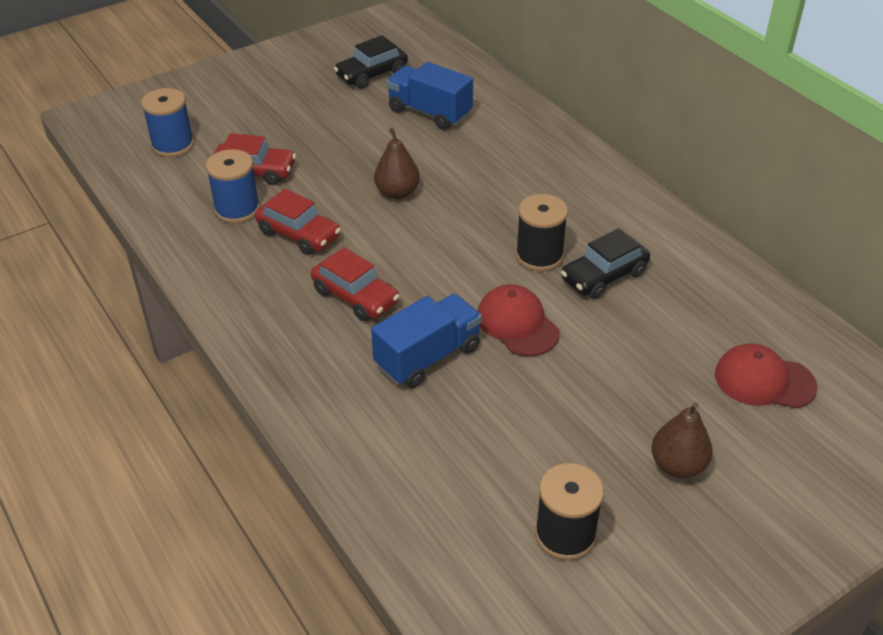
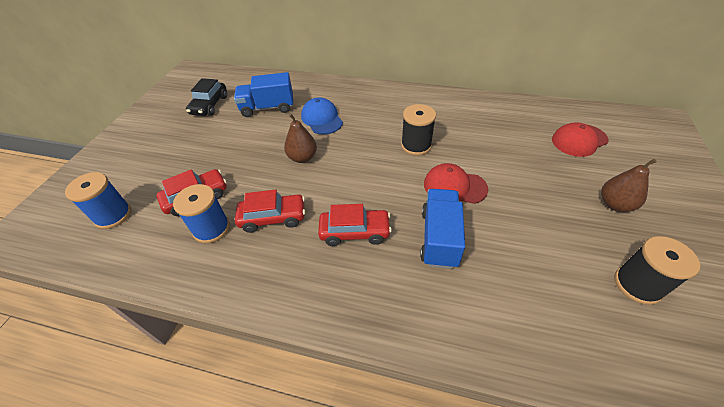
camera: 40 degrees left, 5 degrees up
(473, 161) = (322, 119): none -> blue cap
(604, 276) = (456, 136): black car -> none

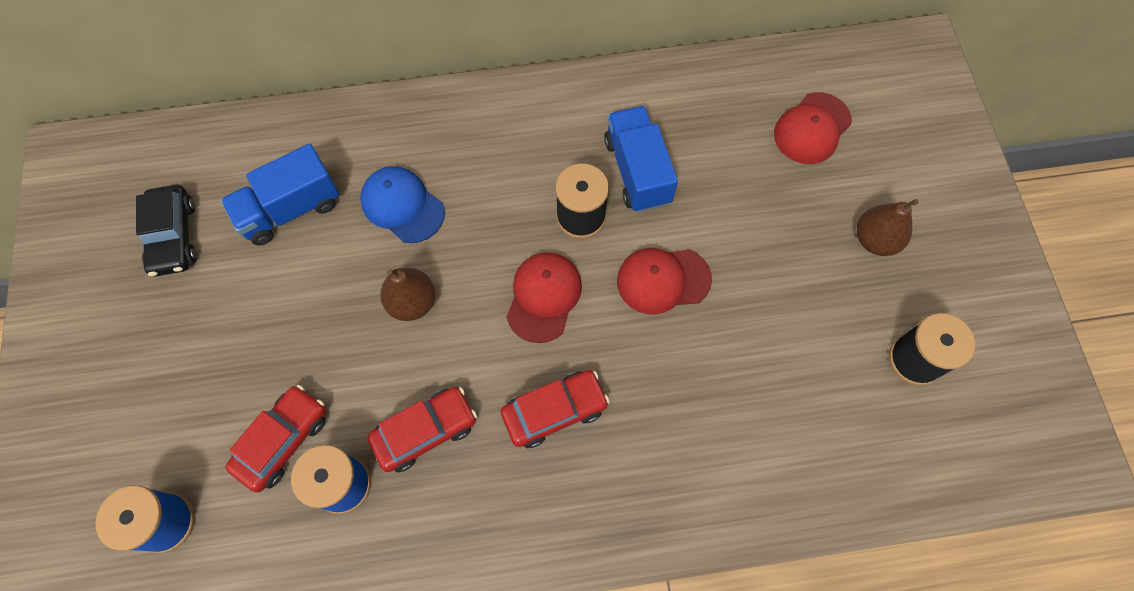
camera: 25 degrees left, 20 degrees up
(377, 175) = (543, 297): none -> red cap
(439, 238) = (670, 378): blue truck -> blue truck (637, 171)

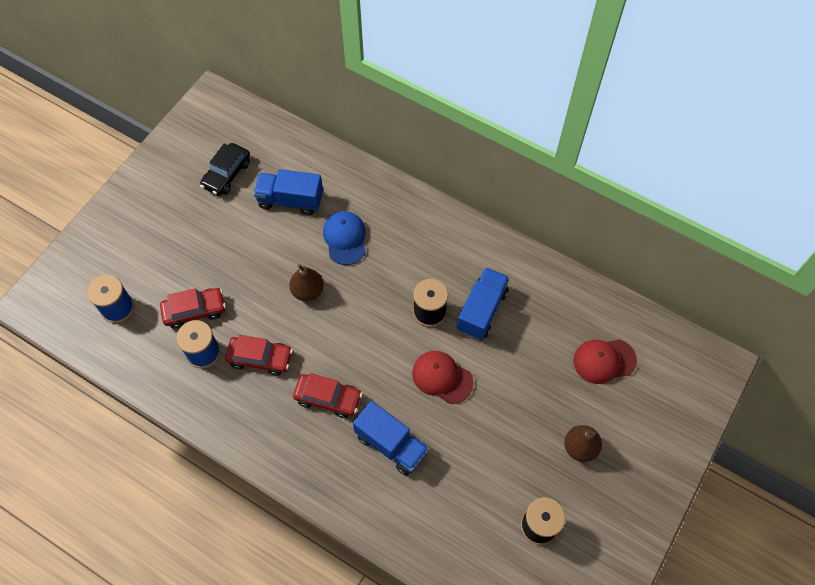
camera: 40 degrees right, 5 degrees down
(543, 297) = (373, 338): red cap -> none
(677, 404) = (391, 444): none -> blue truck

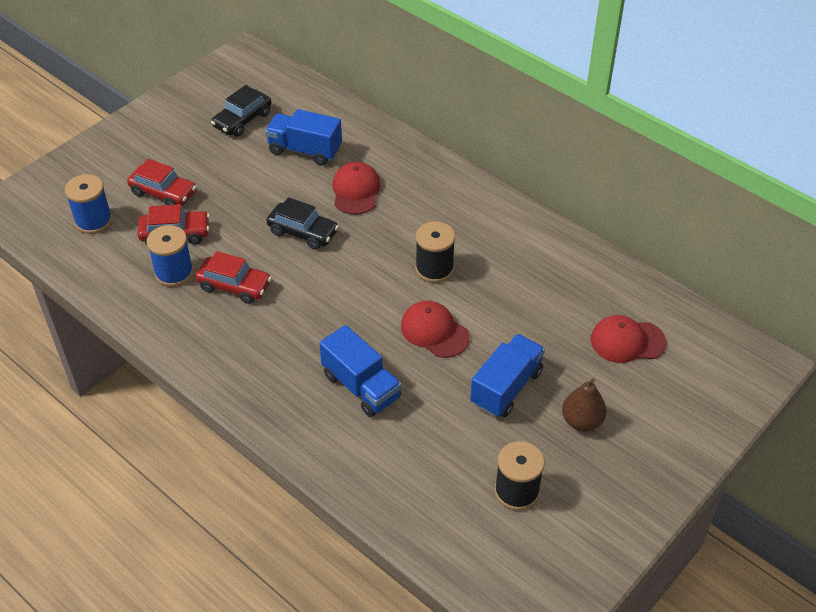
camera: 10 degrees right, 15 degrees down
(308, 291) = (303, 232): brown pear -> black car
(328, 398) = (300, 333): red car -> red car (163, 193)
(345, 238) = (356, 191): blue cap -> red cap
(482, 310) = (494, 275): blue truck -> blue truck (506, 387)

